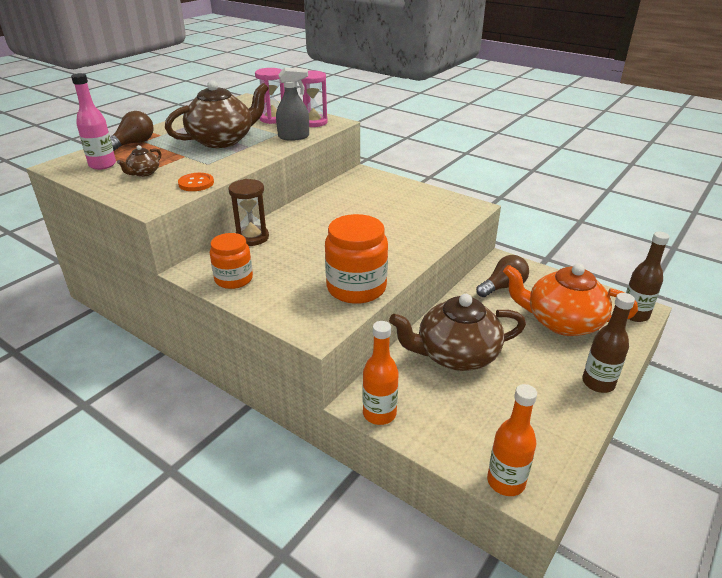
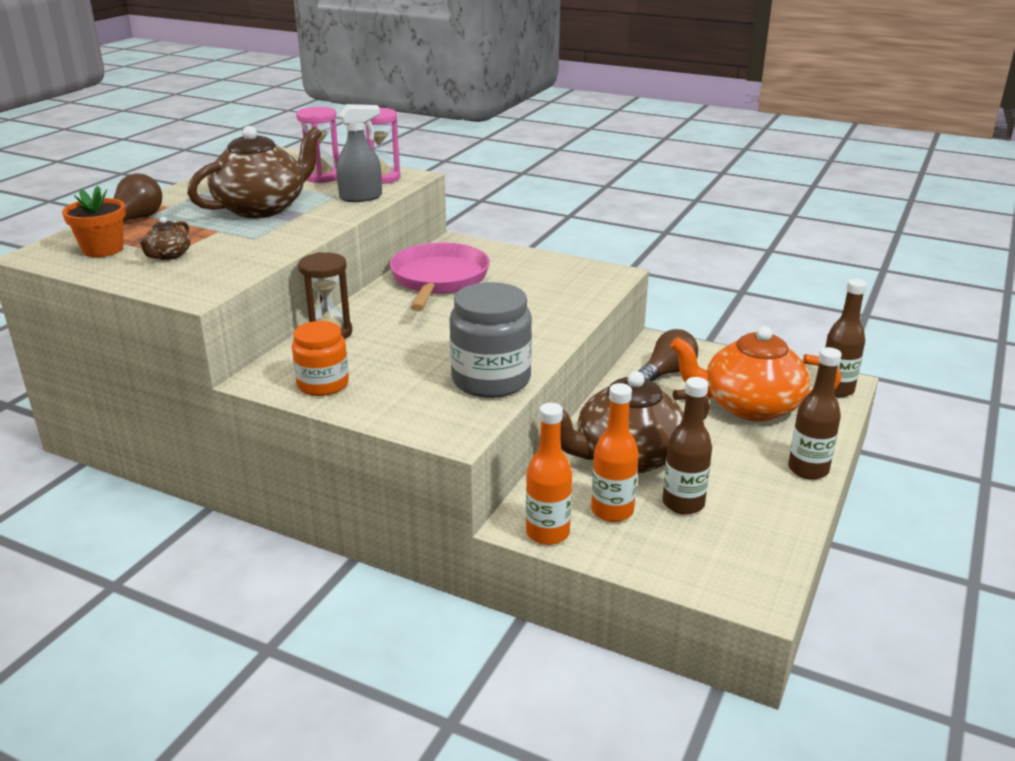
camera: 10 degrees left, 5 degrees down
(102, 165) = (103, 249): pink bottle -> orange flower pot
(196, 183) = (250, 263): orange button -> none
(342, 202) = (438, 280): none -> pink pan
(356, 288) = (491, 380): orange jar -> grey jar
(490, 401) = (683, 503): none -> brown bottle
(506, 482) = (722, 587): orange bottle -> orange bottle (612, 511)

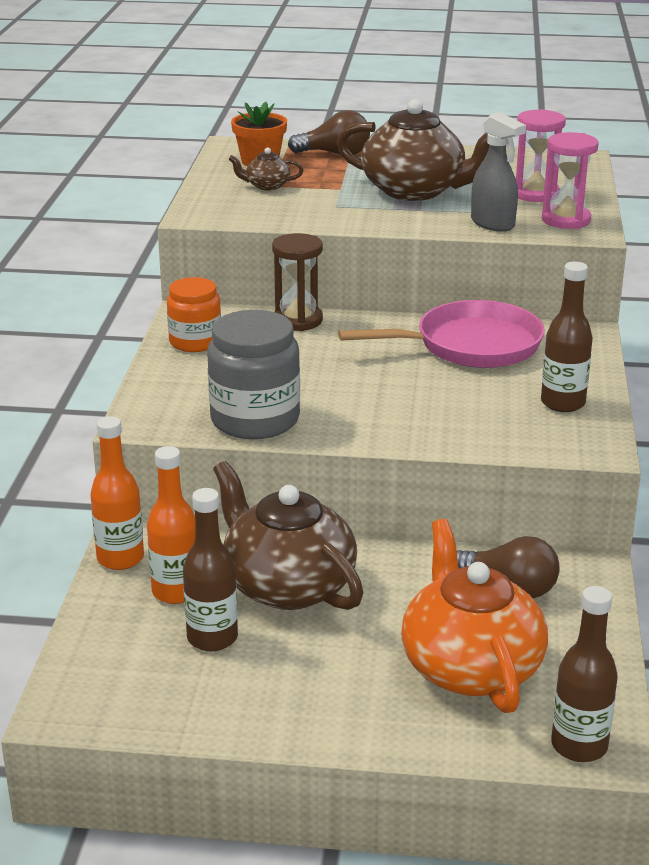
camera: 70 degrees right, 0 degrees up
(808, 469) = (338, 731): brown bottle -> brown bottle (562, 403)

